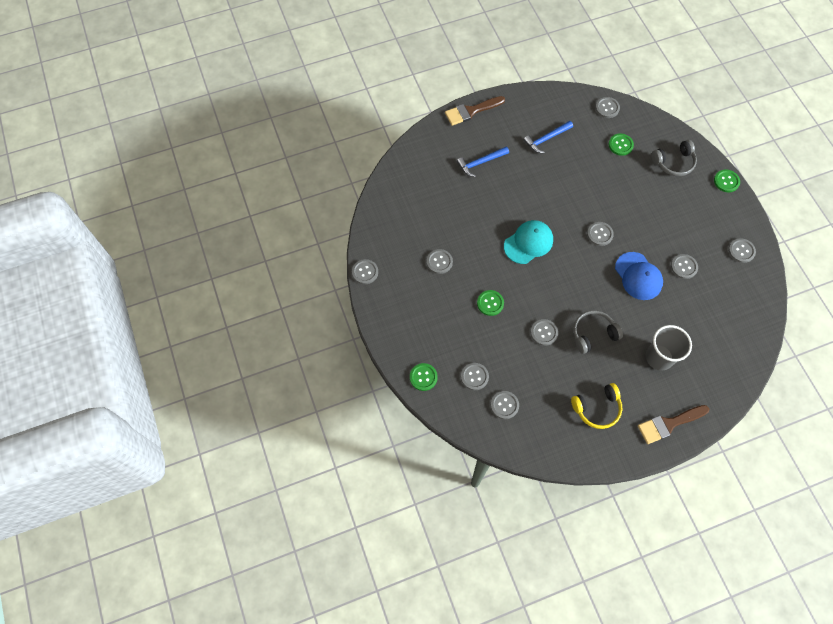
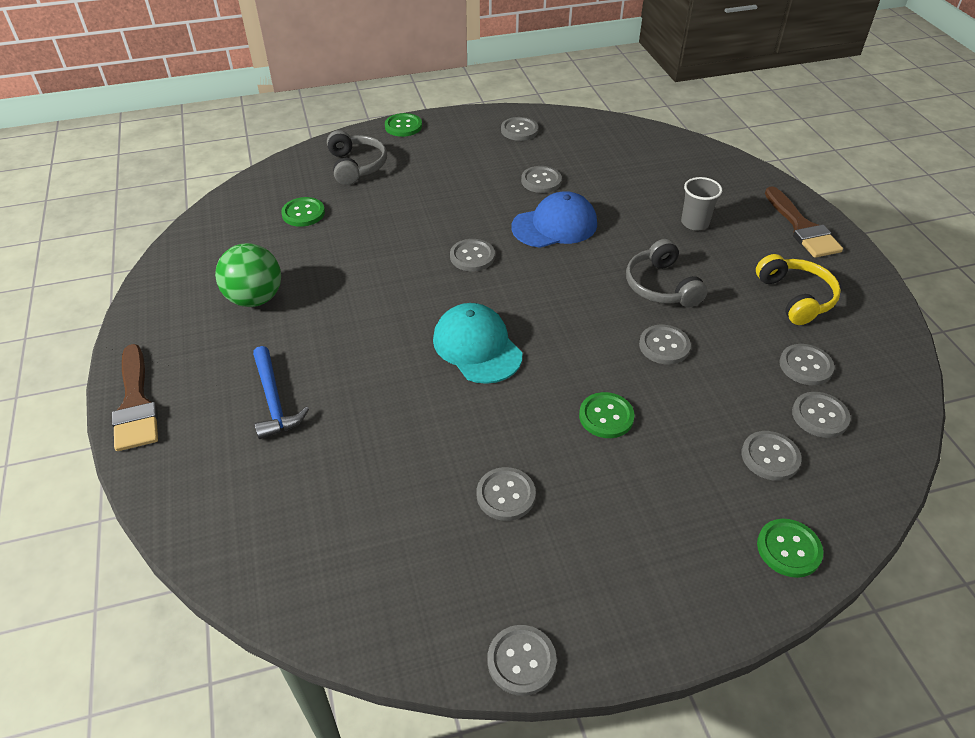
camera: 85 degrees left, 20 degrees down
(546, 139) = (255, 298): blue hammer -> green ball
(607, 108) = (222, 218): grey button -> grey button (805, 366)
(659, 357) = (695, 223): grey cup -> grey cup, size x0.63

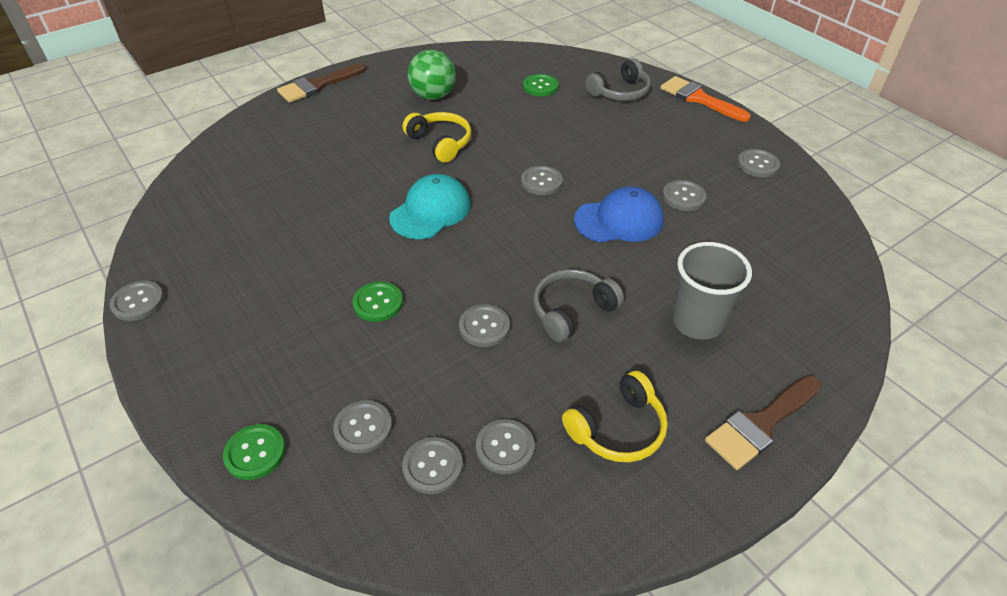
camera: 70 degrees right, 0 degrees up
(274, 400) = (338, 134): blue hammer -> none
(357, 313) = (440, 143): none -> yellow headphones
(403, 126) = (699, 99): green button -> orange brush
(505, 495) = (279, 262): grey button -> none
(555, 225) = (619, 220): blue cap -> blue cap turned 60 degrees counterclockwise
(695, 223) = (697, 322): grey cup -> grey cup, size x1.58

